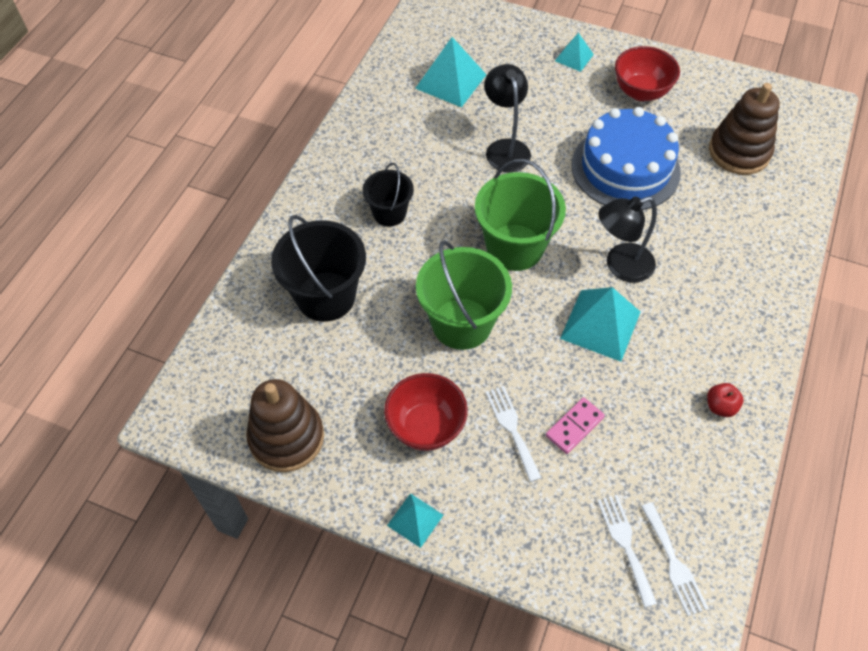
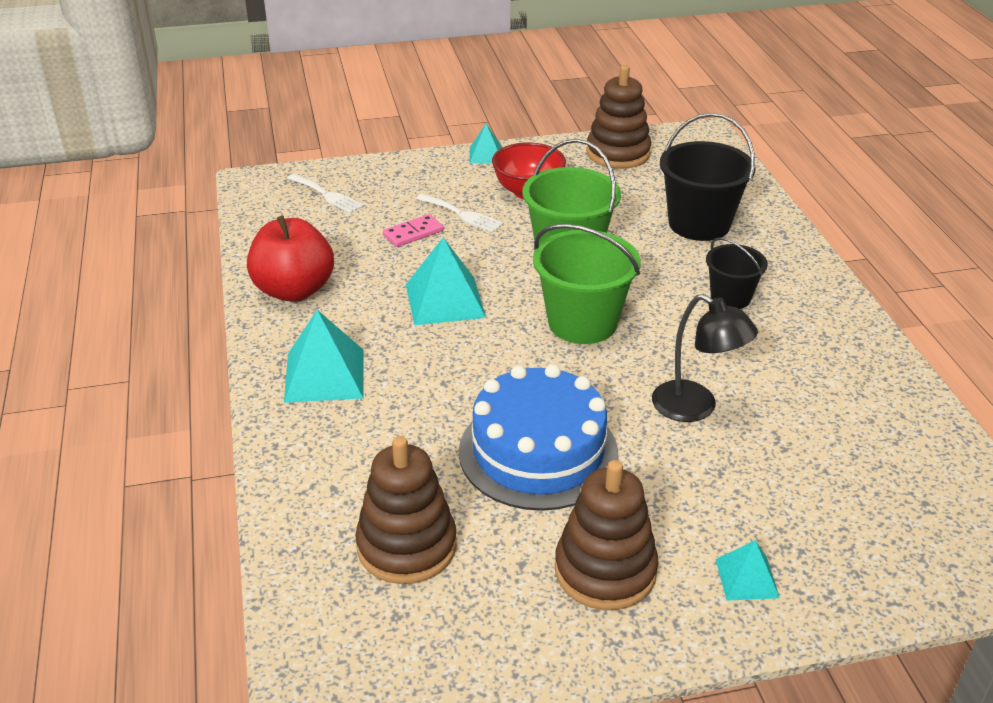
camera: 145 degrees right, 20 degrees down
(451, 81) = (852, 455): turquoise pyramid -> turquoise pyramid (324, 375)
(574, 427) = (413, 233): pink domino -> pink domino turned 45 degrees clockwise
(620, 266) = (463, 352): black lamp -> none
(641, 92) = (605, 571): red bowl -> brown stacking toy
(674, 563) = (285, 199): white fork -> none
(720, 406) = (294, 290): red apple -> red apple, size x2.35

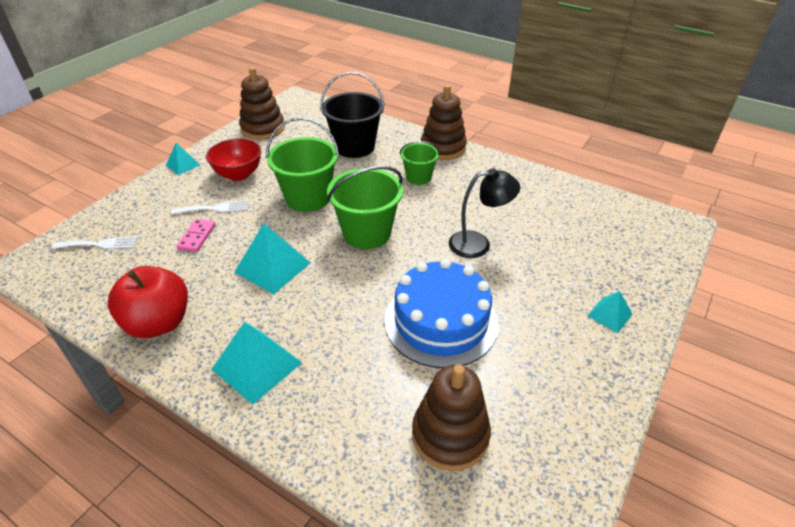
camera: 45 degrees left, 5 degrees up
(605, 571) = (555, 362): brown stacking toy -> brown stacking toy (443, 148)
(730, 297) = (418, 177): black bucket -> green bucket

